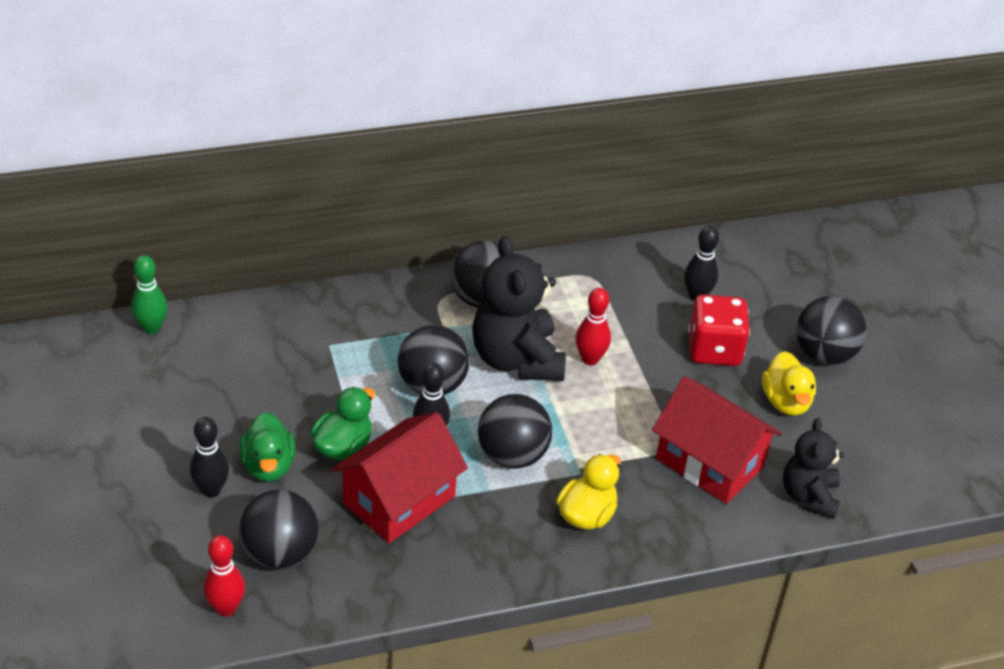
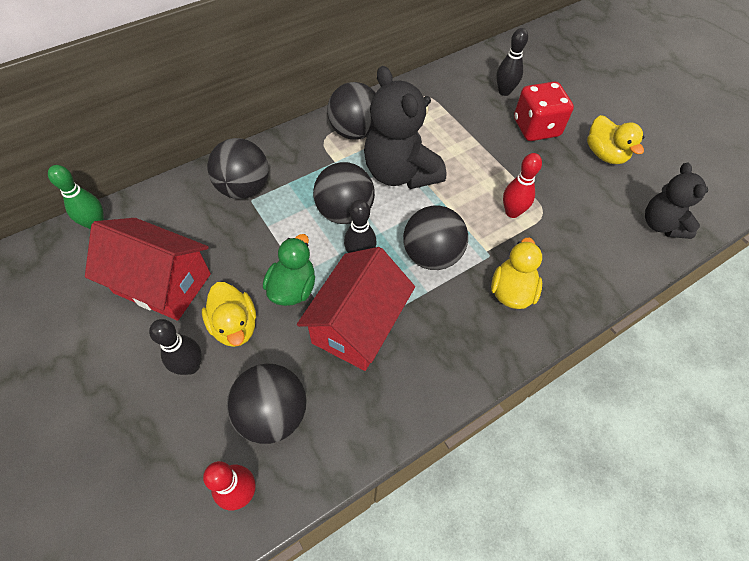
camera: 15 degrees left, 15 degrees up
(268, 466) = (235, 326): green duck -> yellow duck
(590, 359) = (453, 158): red bowling pin -> red bowling pin (512, 212)
(709, 463) = (579, 218): red house -> red house (163, 283)
(824, 354) = (610, 112): black ball -> black ball (244, 188)

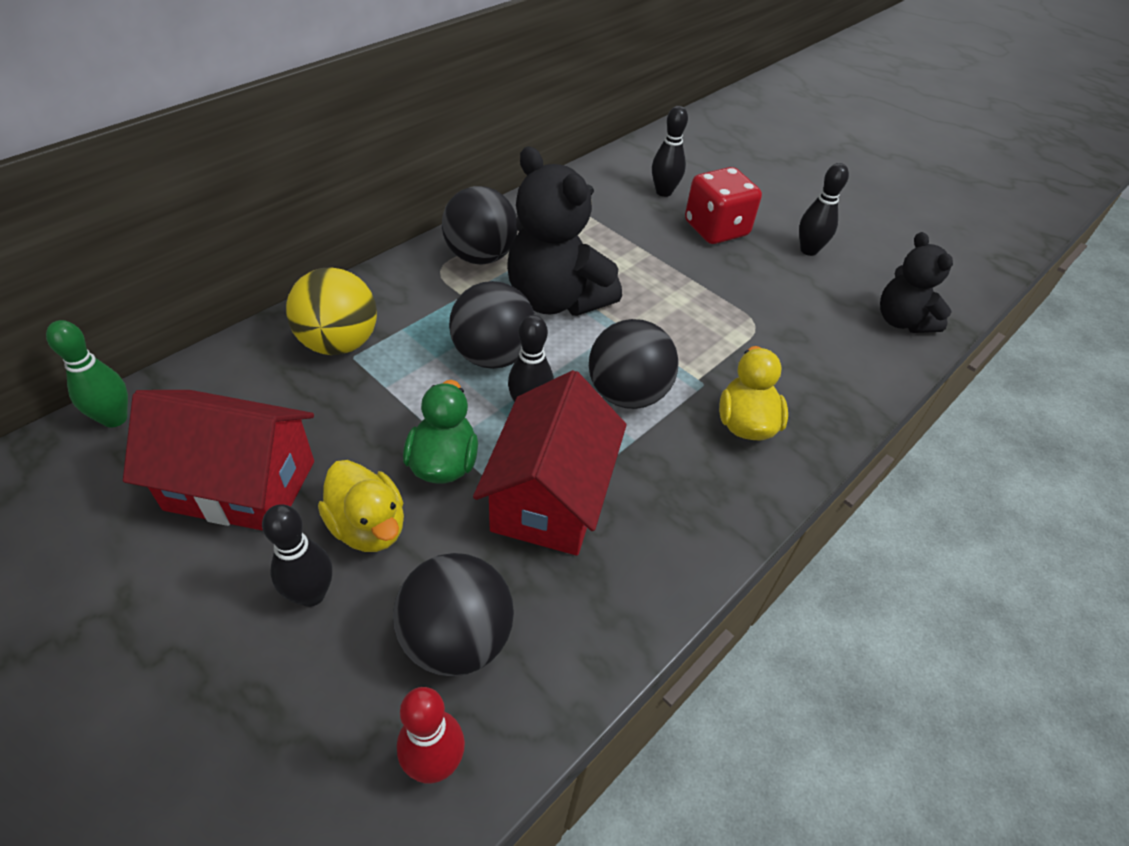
camera: 15 degrees left, 10 degrees down
(244, 188) = (339, 343): black ball -> yellow ball
(512, 212) = (716, 329): red bowling pin -> none
(605, 154) = (808, 250): yellow duck -> black bowling pin

